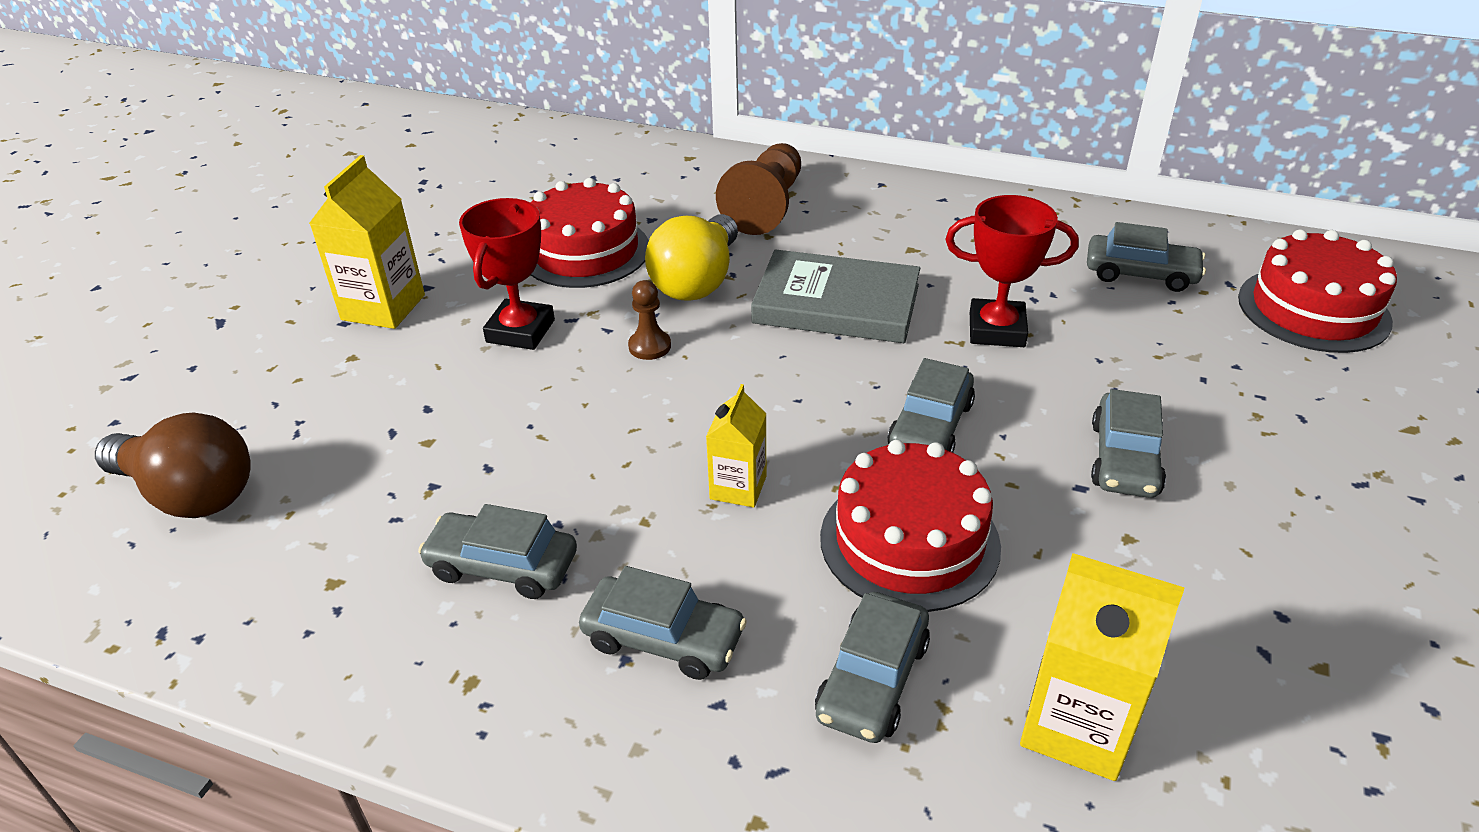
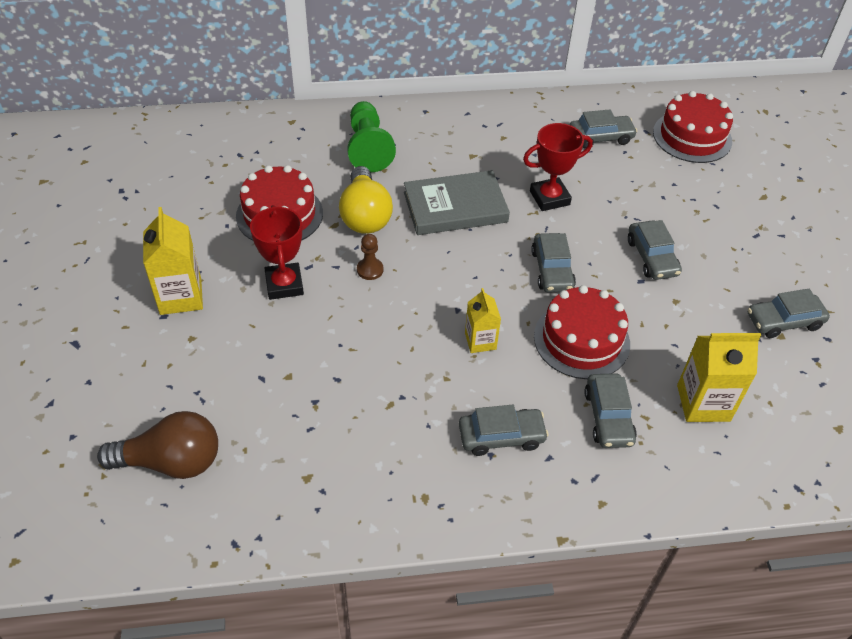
camera: 30 degrees left, 10 degrees up
(502, 566) = (391, 432): grey car -> grey car (784, 321)
(766, 207) = (368, 148): brown pawn -> green pawn

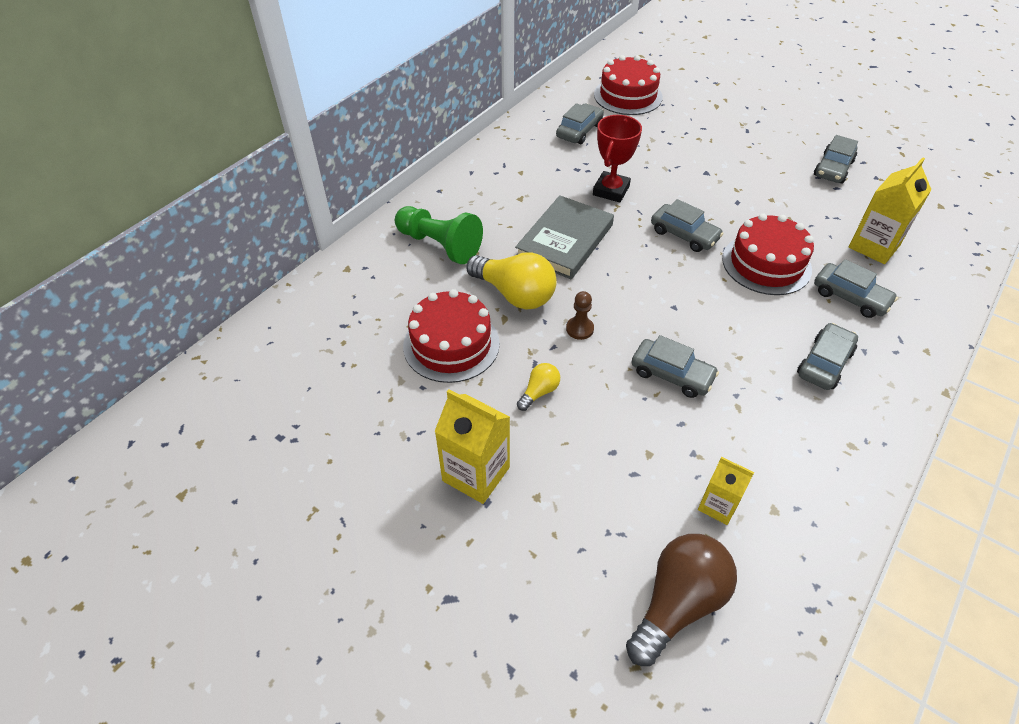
camera: 45 degrees left, 0 degrees up
(284, 285) = (539, 392): red trophy -> yellow light bulb
(480, 341) = (719, 315): yellow carton -> yellow carton (718, 505)
(652, 257) = (721, 183): grey car -> grey car (672, 374)

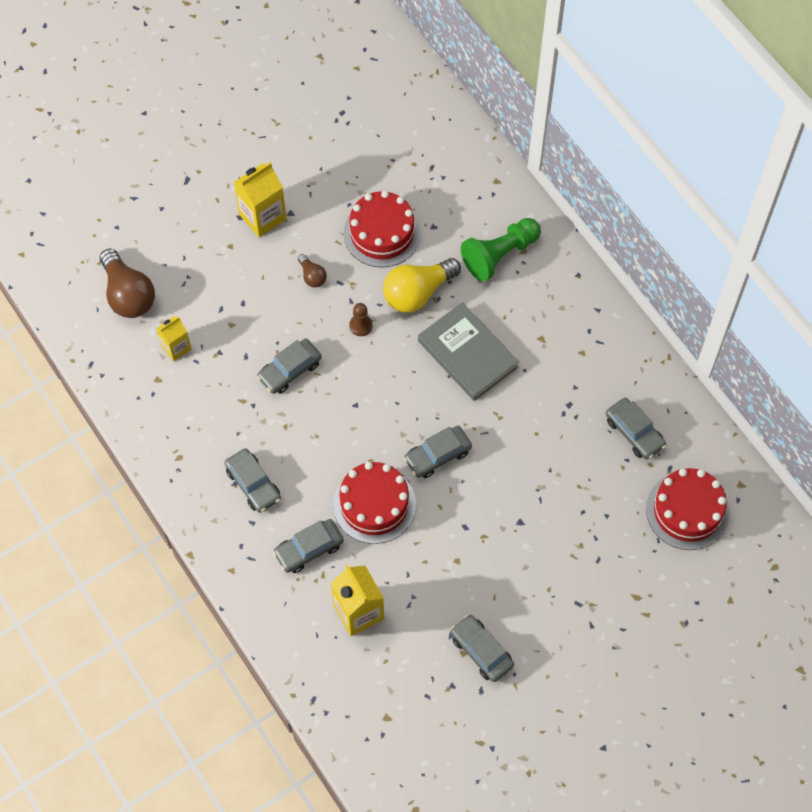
camera: 110 degrees right, 15 degrees up
(539, 392) = (312, 276): yellow light bulb -> brown light bulb
(611, 190) = (524, 421): red trophy -> none

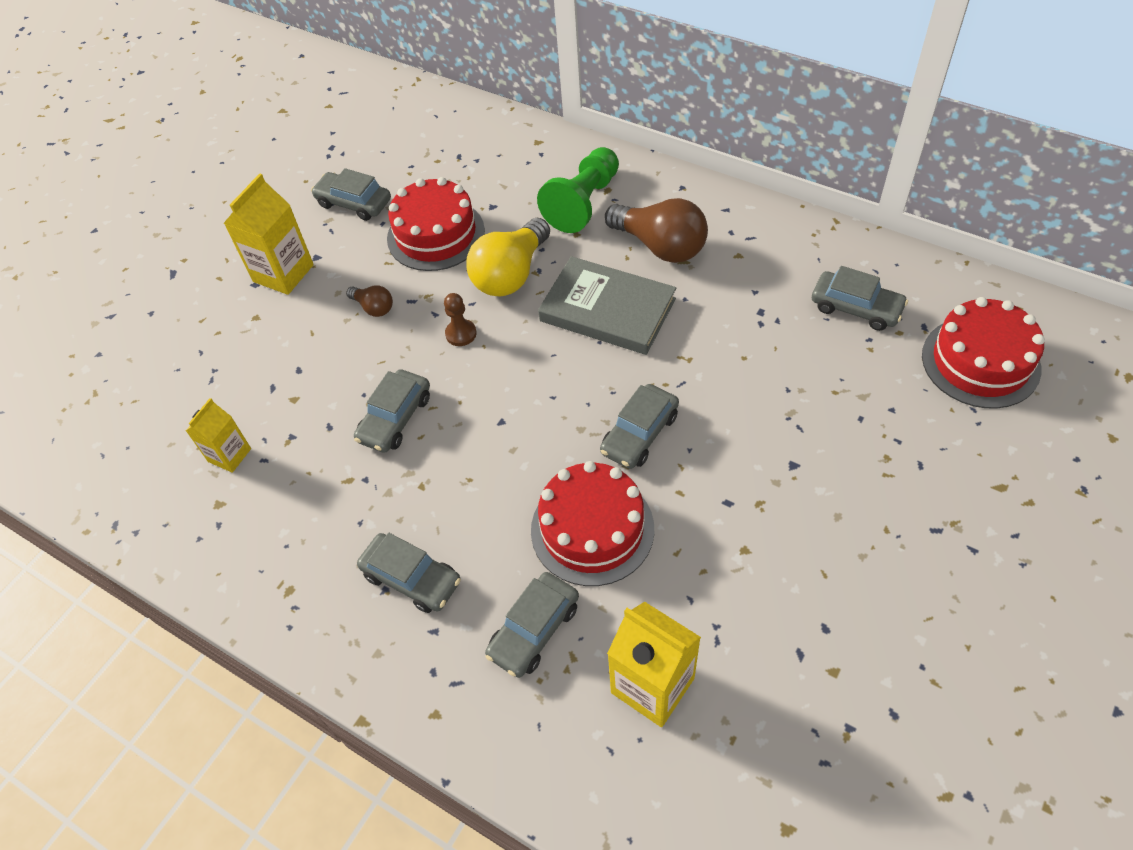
camera: 20 degrees left, 10 degrees down
(128, 294) = (140, 421): brown light bulb -> brown light bulb (660, 246)
(481, 651) = (856, 656): grey car -> grey car (354, 203)

